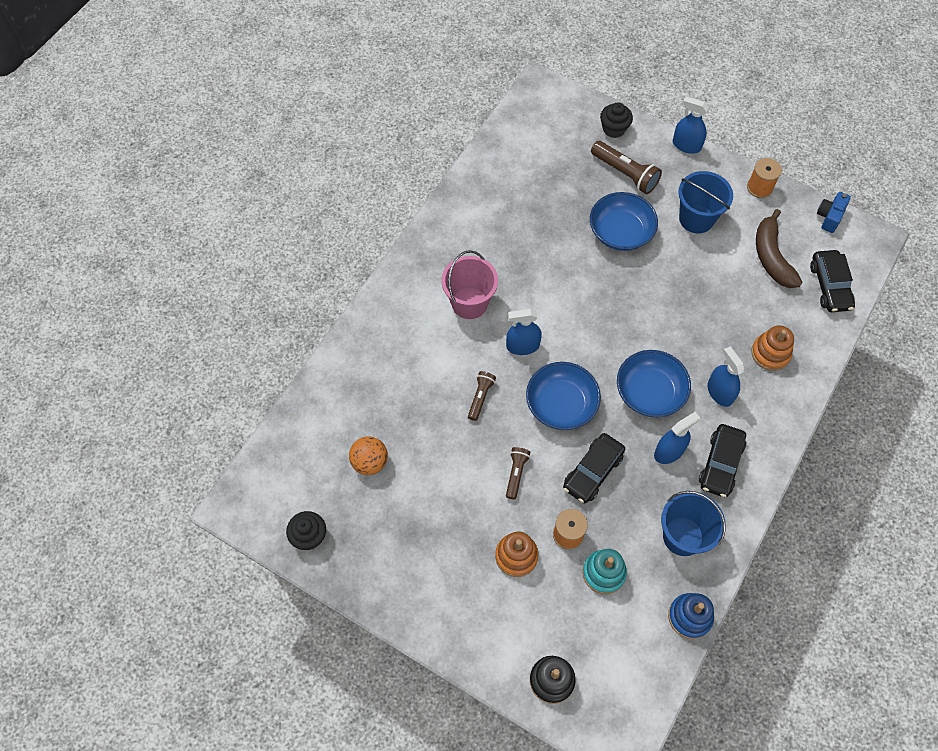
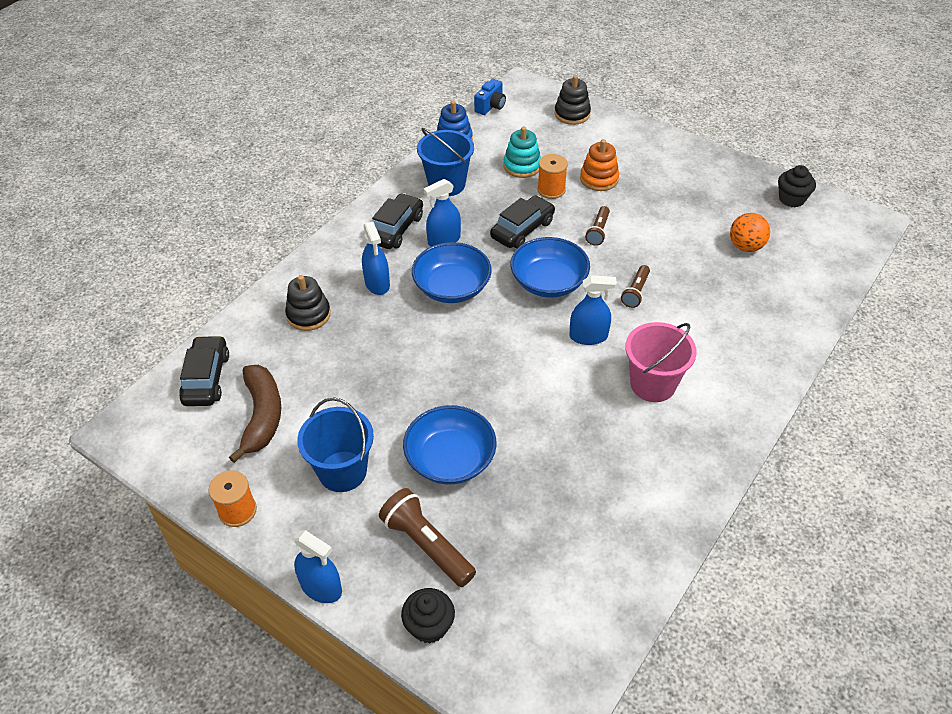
camera: 175 degrees left, 15 degrees down
(770, 353) = (308, 315): orange stacking toy -> black stacking toy
(829, 217) = (161, 462): blue camera -> blue camera (490, 106)

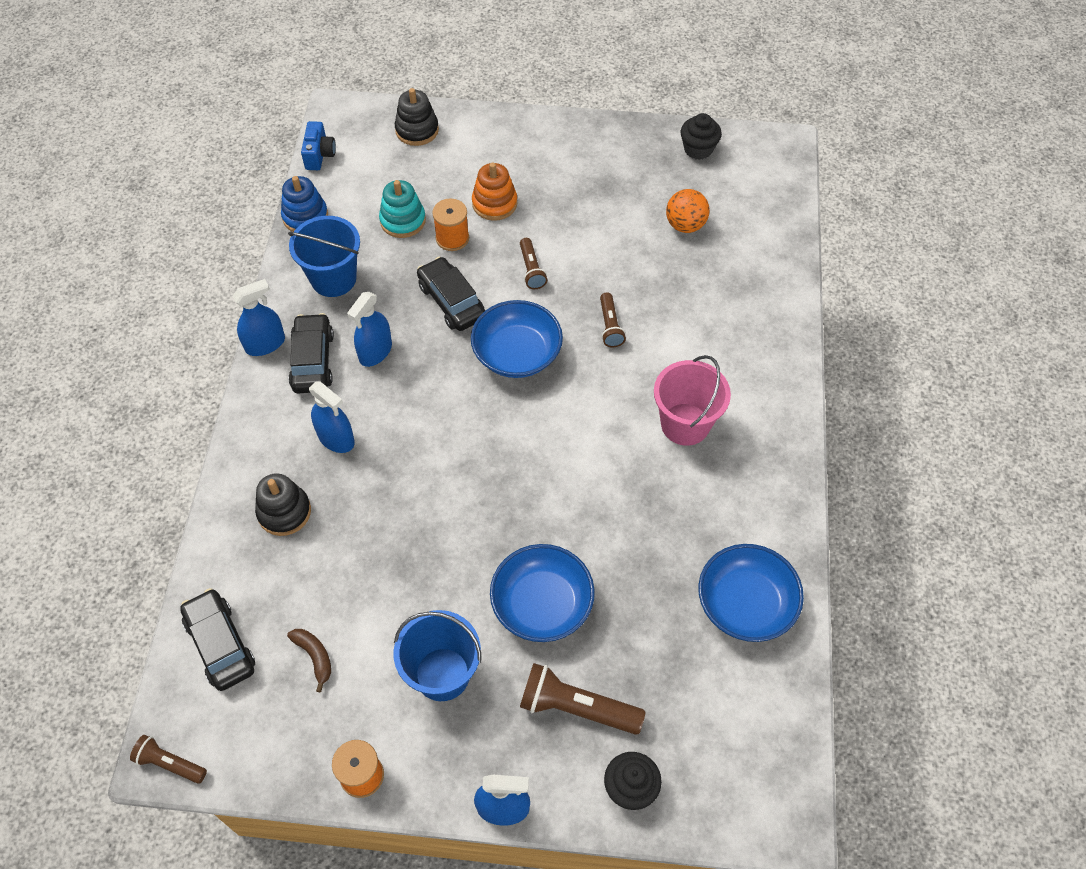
camera: 30 degrees left, 10 degrees up
(120, 437) = (170, 763): none -> brown flashlight
(262, 416) = (314, 656): brown banana -> brown banana, size x0.52
(452, 287) = (420, 406): blue bowl -> blue bowl (745, 604)
(522, 229) = (451, 301): black car -> black car turned 45 degrees counterclockwise
(588, 336) = (593, 399): blue spray bottle -> blue spray bottle (265, 344)

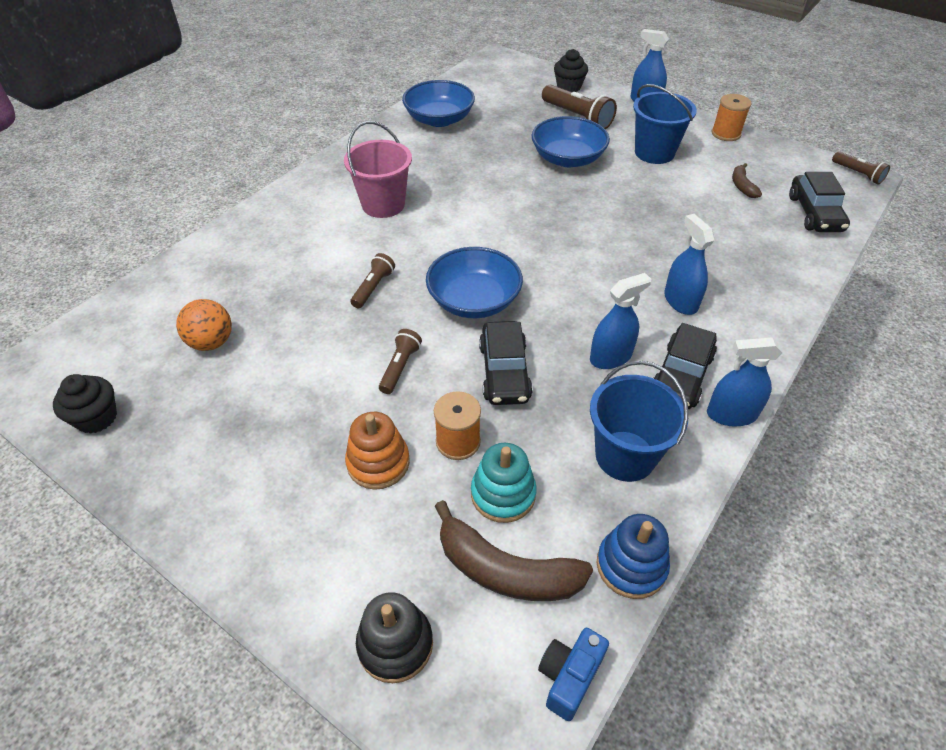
camera: 150 degrees left, 10 degrees down
(284, 512) = (745, 268): black stacking toy -> none
(378, 184) = (505, 570): none -> brown banana

